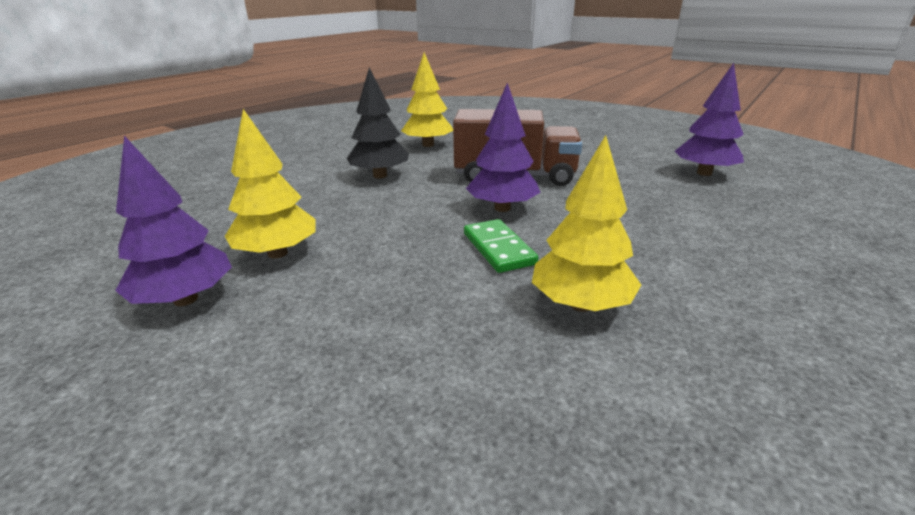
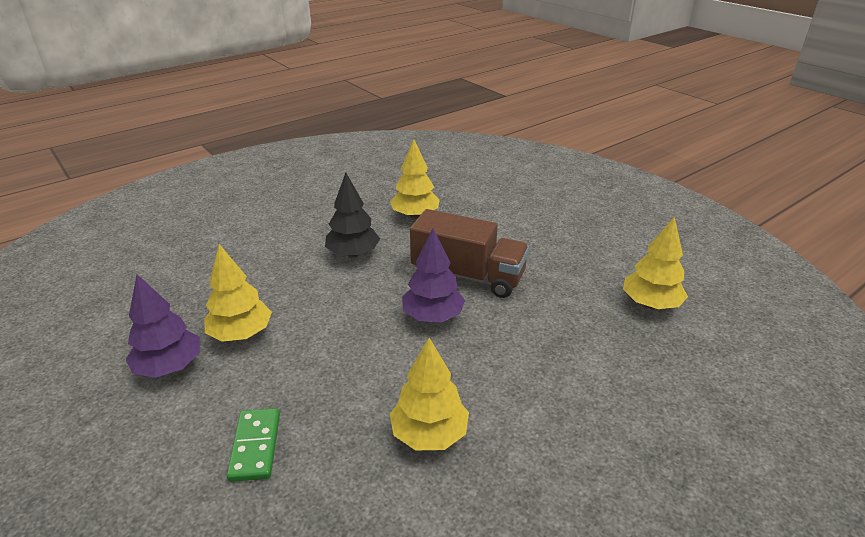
camera: 15 degrees right, 5 degrees up
(498, 249) = (402, 363): green domino -> green domino (255, 446)
(704, 173) = (650, 304): purple tree -> yellow tree

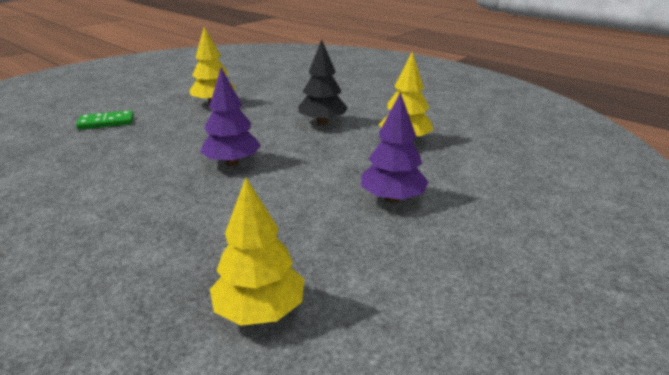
camera: 80 degrees right, 5 degrees down
(169, 367) = (184, 92): purple tree -> purple tree (392, 199)
(429, 434) = (88, 173): yellow tree -> none
(468, 276) = (300, 174): brown truck -> none

